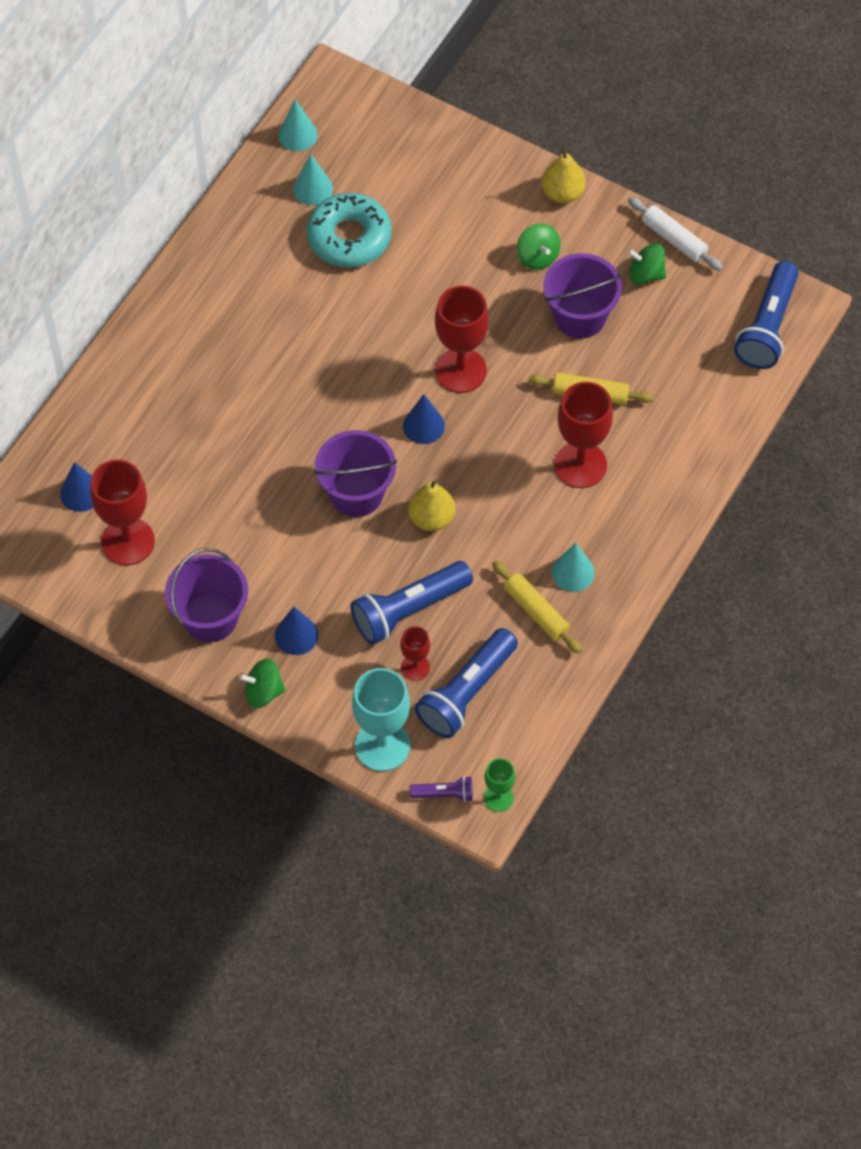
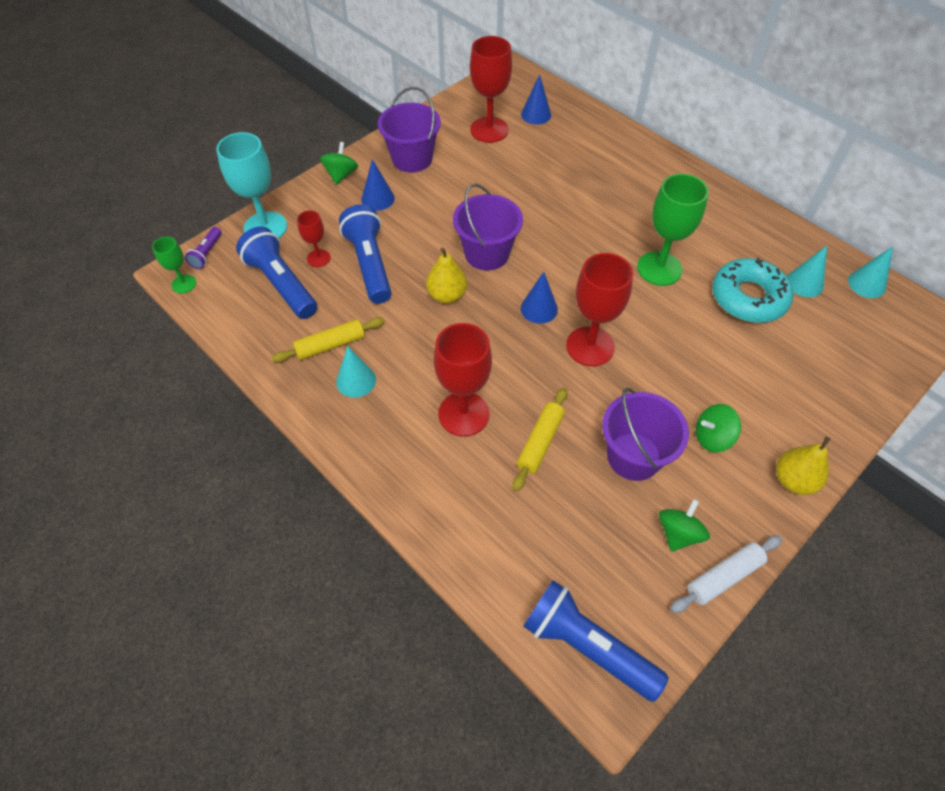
camera: 105 degrees right, 5 degrees down
(330, 321) = (659, 268): none -> green goblet

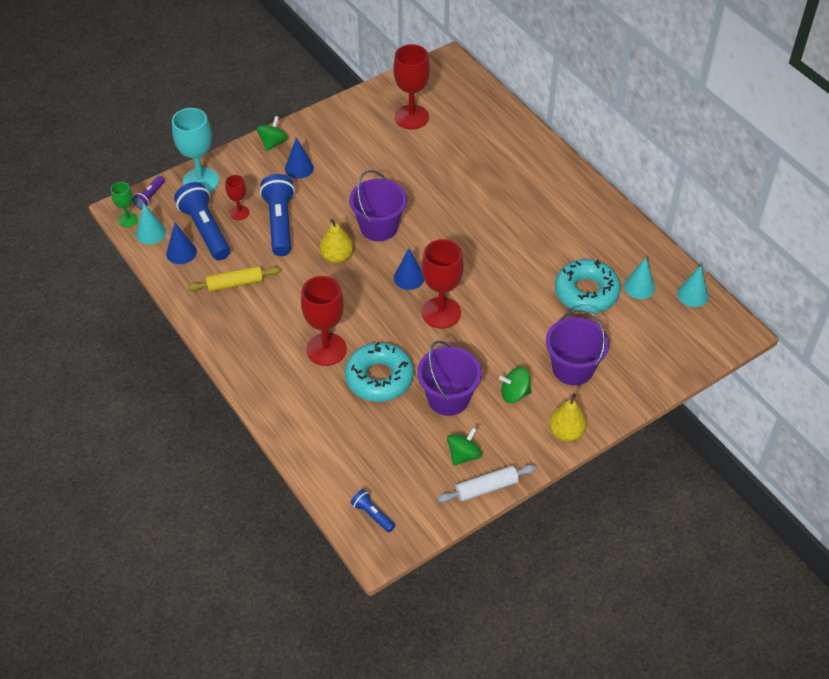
camera: 10 degrees right, 5 degrees down
(356, 380) = (249, 313): turquoise cone -> turquoise cone (151, 233)
(412, 159) = (337, 136): purple bucket -> purple bucket (572, 368)
(536, 114) = (457, 107): blue cone -> blue cone (181, 252)
(540, 442) = (379, 378): yellow rolling pin -> turquoise donut
(587, 646) = (372, 515): blue flashlight -> blue flashlight, size x0.49
(659, 268) = (520, 258): green goblet -> none

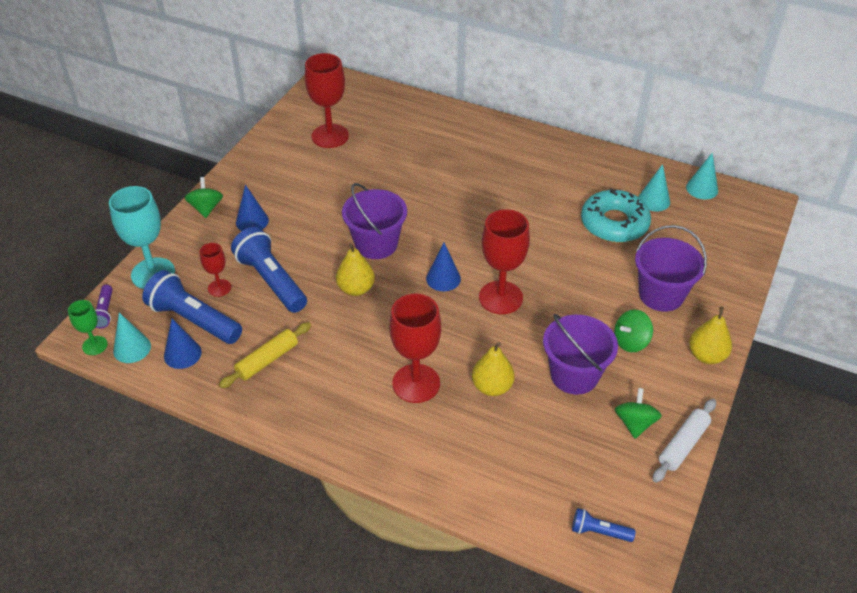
camera: 30 degrees left, 5 degrees down
(379, 378) = (492, 387): turquoise donut -> yellow pear

